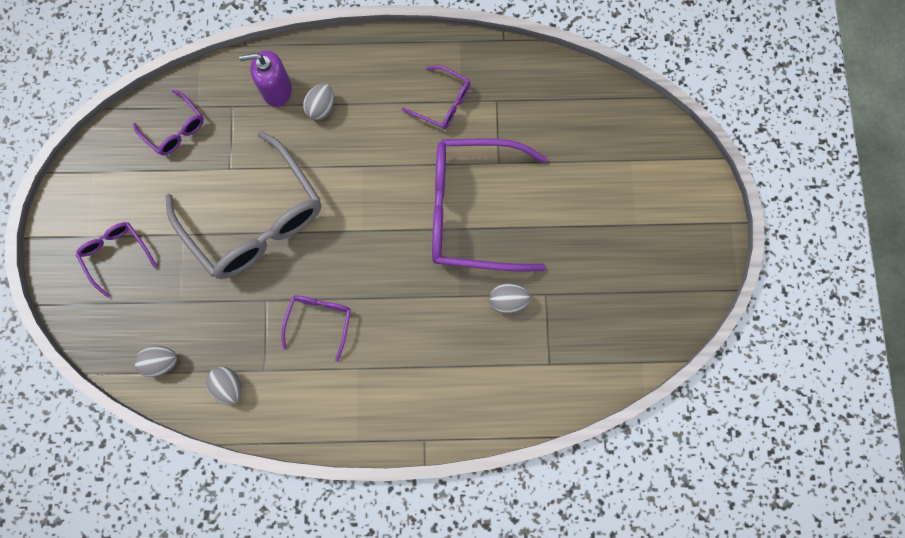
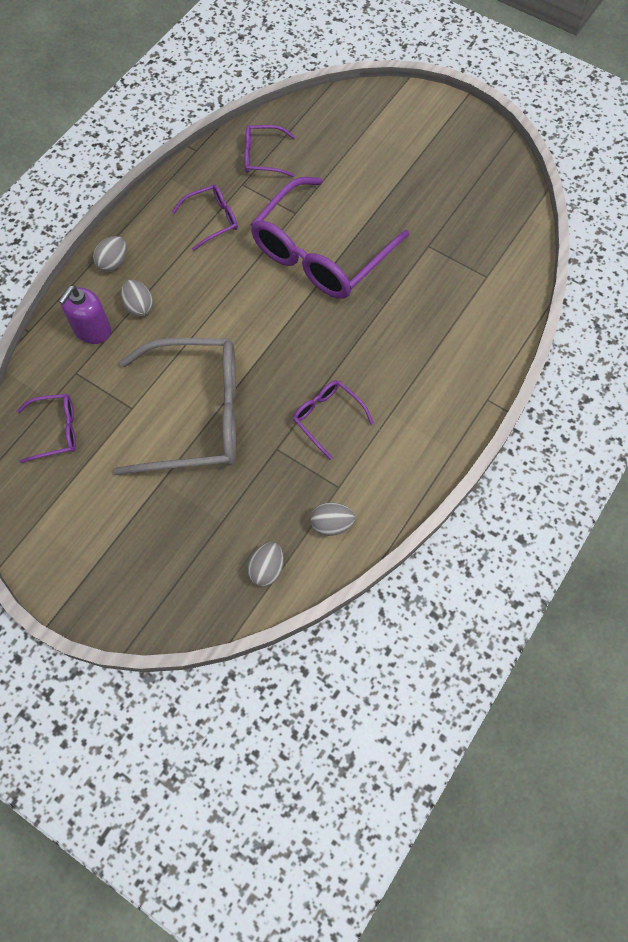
camera: 55 degrees left, 10 degrees down
(116, 255) = (133, 550): purple glasses -> purple glasses (263, 157)
(508, 301) = (414, 273): grey egg -> grey egg (113, 262)

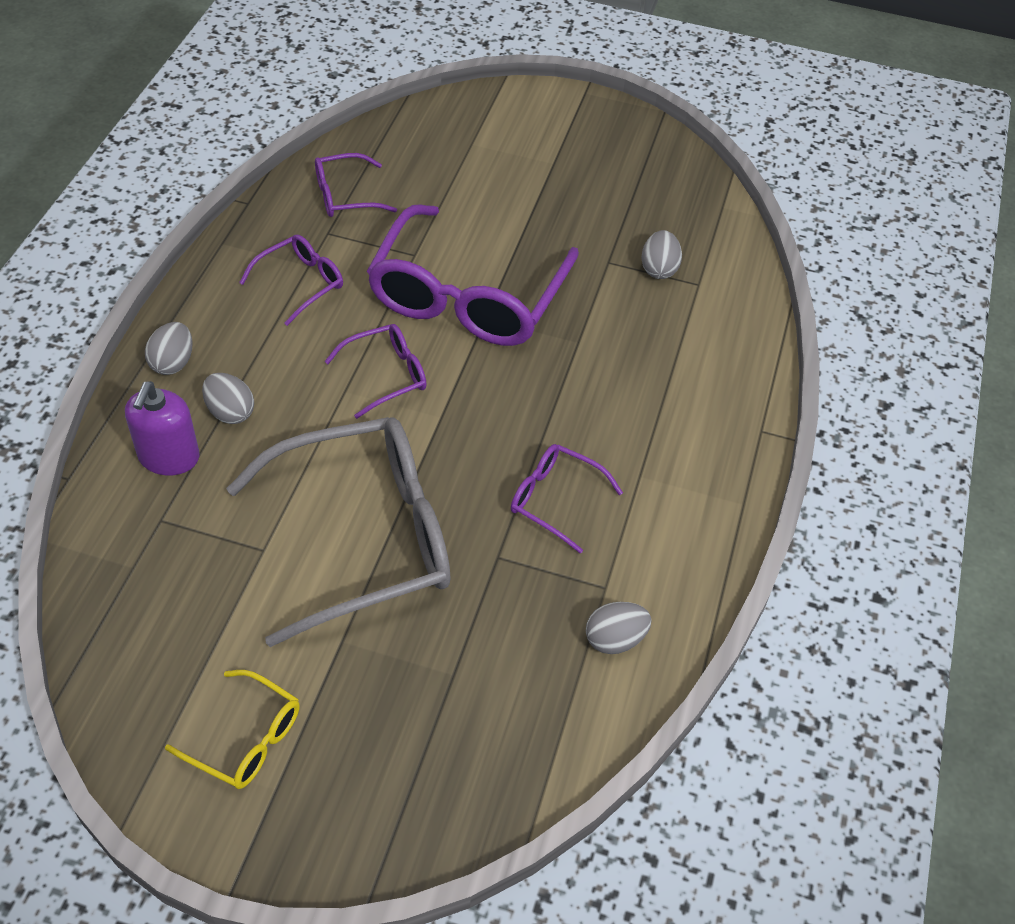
camera: 20 degrees left, 15 degrees down
(56, 431) = (154, 607): purple glasses -> purple glasses (386, 375)
(85, 530) = (246, 739): none -> yellow glasses
(267, 569) = (544, 724): grey egg -> grey egg (659, 269)

